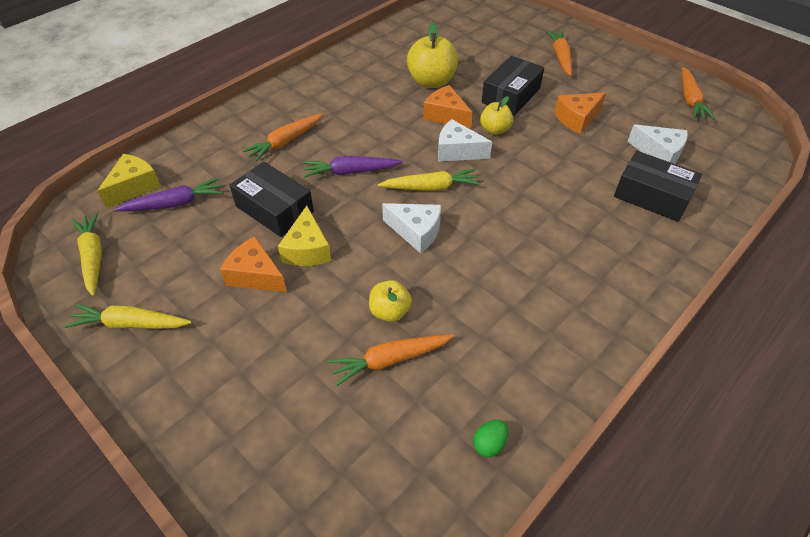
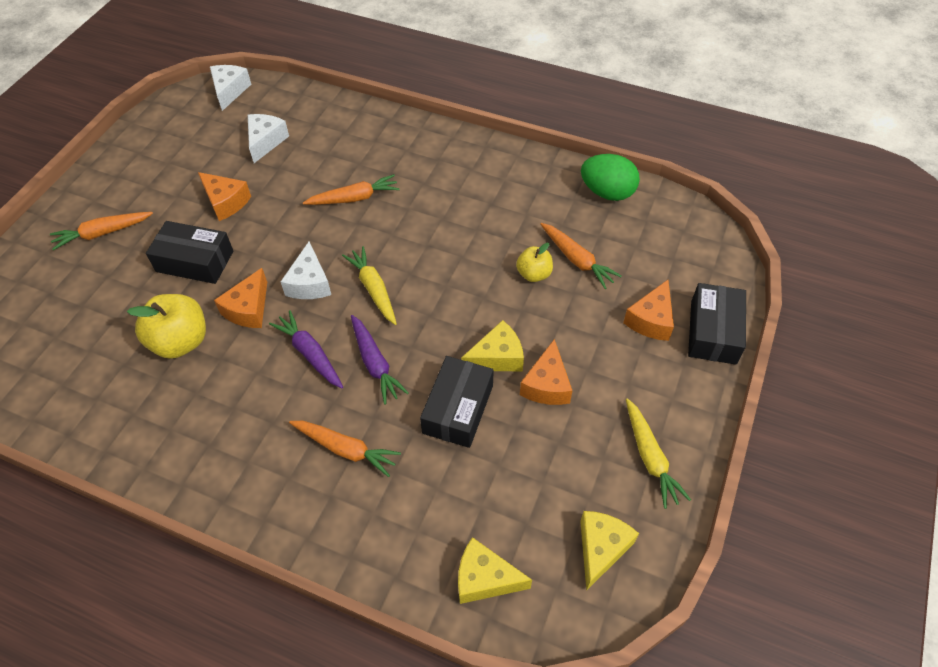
camera: 110 degrees left, 5 degrees up
(93, 257) = (601, 548): yellow carrot -> yellow cheese
(175, 203) = (492, 513): purple carrot -> purple carrot (310, 354)
(269, 399) = (651, 320): none -> orange cheese
(416, 232) = (438, 283): white cheese -> white cheese (229, 91)
(489, 444) = (607, 192): green egg -> green egg, size x2.12
(495, 130) = (263, 261): yellow apple -> none
(652, 196) = (327, 141): black box -> black box (713, 332)
(690, 100) = (171, 128): orange carrot -> orange carrot (354, 198)

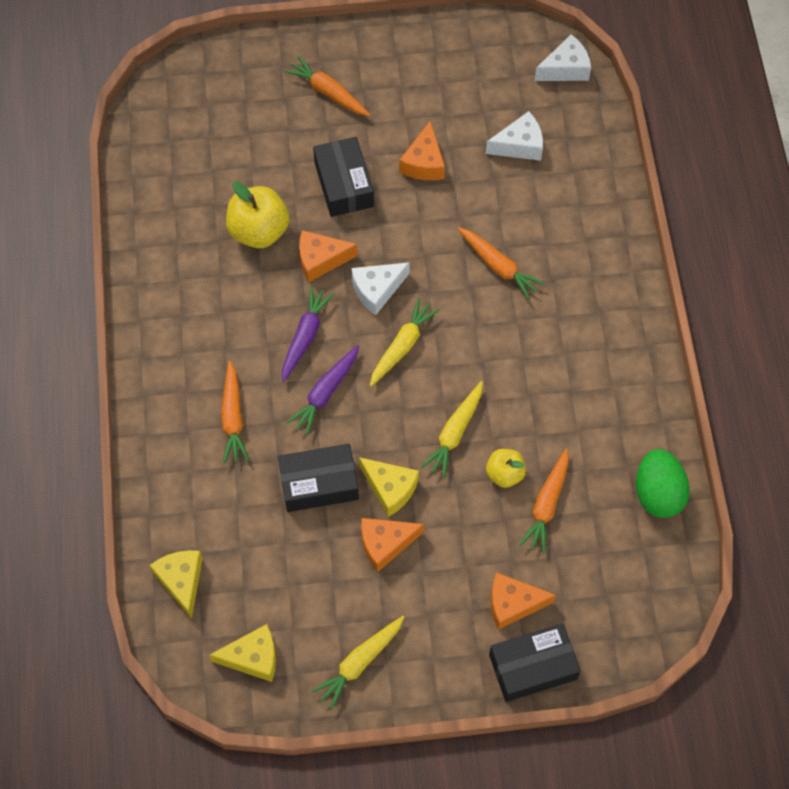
camera: 60 degrees right, 10 degrees up
(476, 290) = (455, 433): none -> yellow carrot

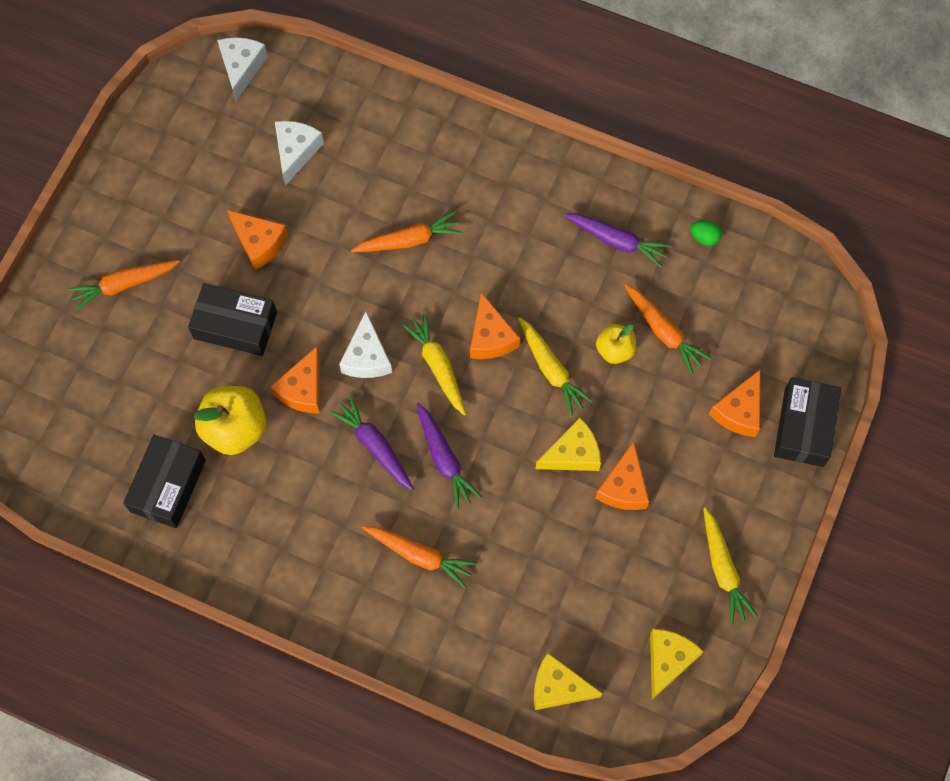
camera: 60 degrees left, 5 degrees up
(319, 484) = (532, 513): black box -> black box (168, 486)
(453, 372) = (490, 337): none -> orange cheese
(606, 424) = (616, 241): none -> purple carrot
(658, 493) = (704, 237): green egg -> green egg, size x0.47

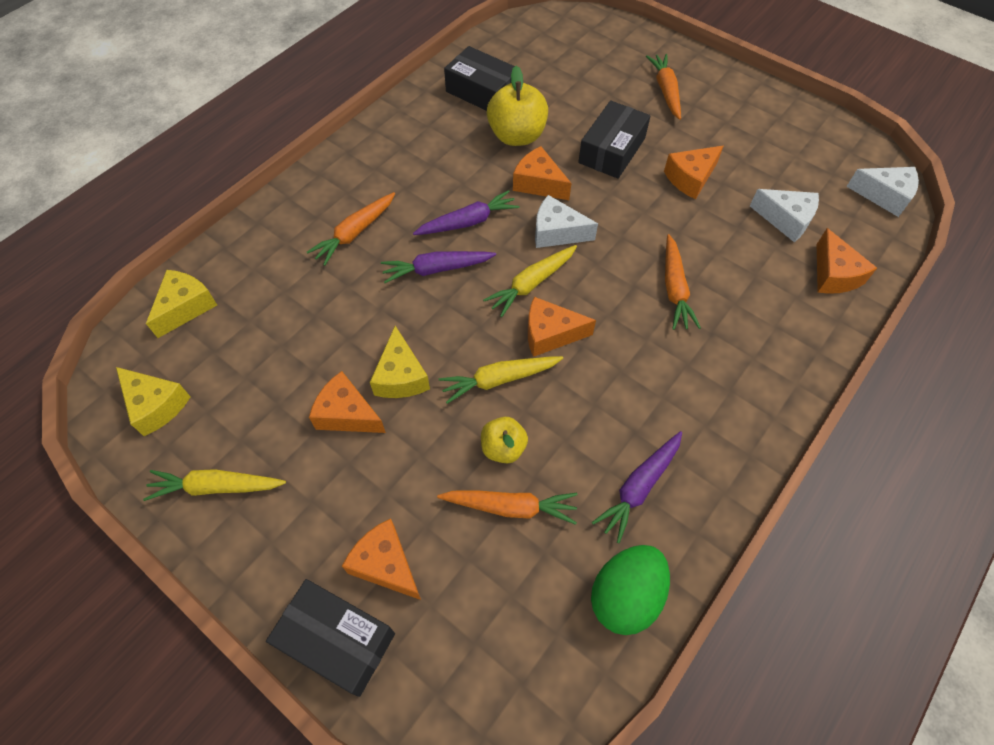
camera: 105 degrees right, 10 degrees down
(355, 109) = (833, 274): none -> orange cheese
(438, 366) = (531, 284): yellow carrot -> yellow carrot turned 150 degrees clockwise
(663, 332) = (510, 507): orange carrot -> orange carrot turned 150 degrees counterclockwise
(704, 237) = (625, 596): green egg -> green egg, size x2.12

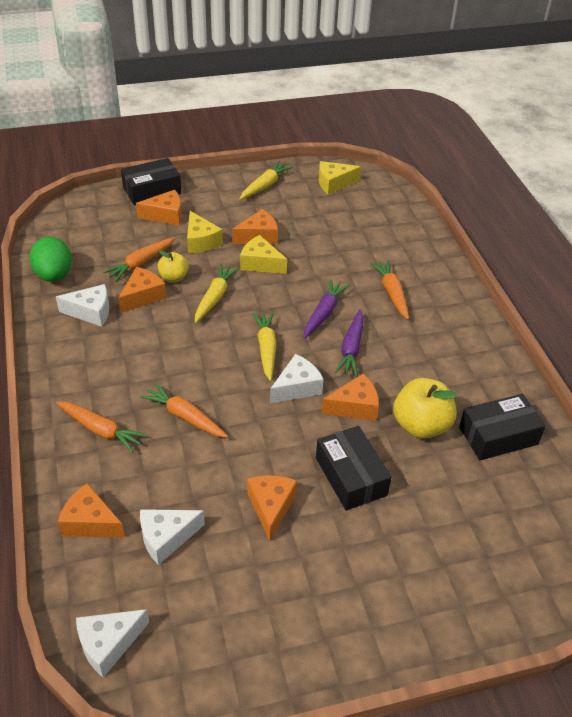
camera: 125 degrees right, 15 degrees down
(185, 307) = (393, 211): yellow cheese -> yellow cheese (201, 241)
(550, 334) = (220, 335): orange cheese -> orange cheese (142, 296)
(639, 487) = (91, 312): purple carrot -> white cheese
(665, 91) = (395, 577): orange carrot -> orange carrot (100, 430)

